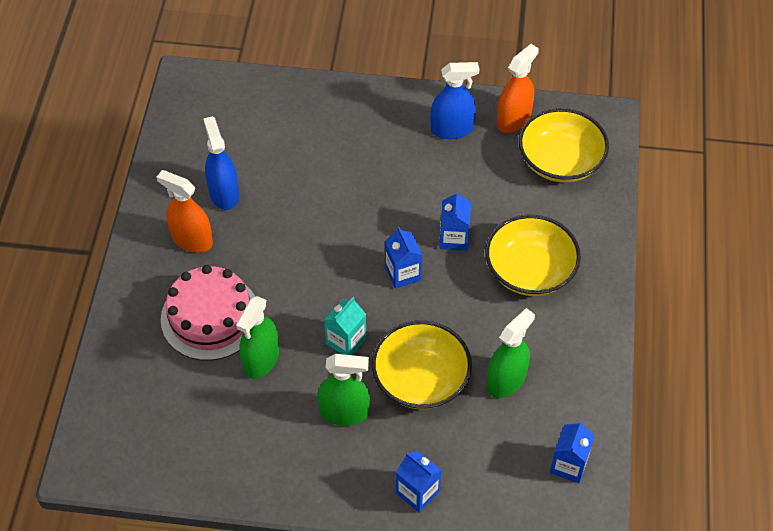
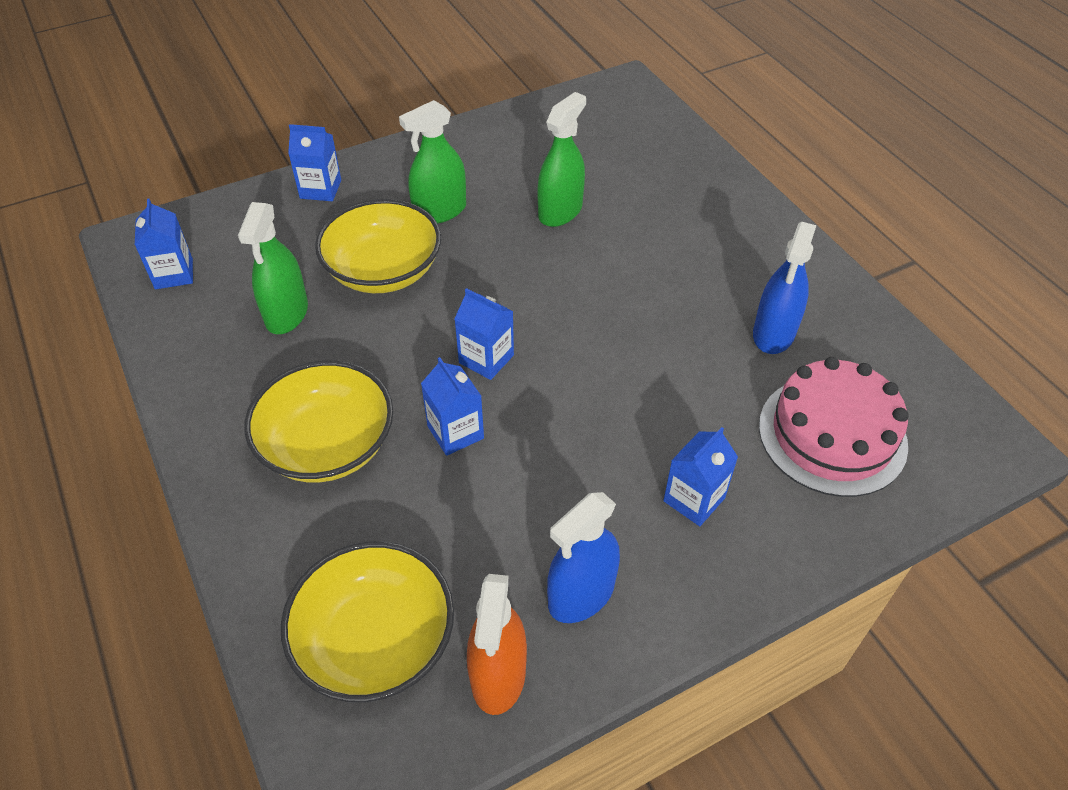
camera: 145 degrees right, 5 degrees down
(192, 240) = (747, 272): orange spray bottle -> none
(210, 317) = (646, 219): pink cake -> pink cake (832, 435)
(224, 194) = (773, 333): blue spray bottle -> blue spray bottle turned 75 degrees clockwise
(261, 360) = (560, 211): green spray bottle -> green spray bottle turned 45 degrees clockwise
(346, 341) = (491, 265): turquoise carton -> none
(360, 138) = (694, 499): none -> blue carton

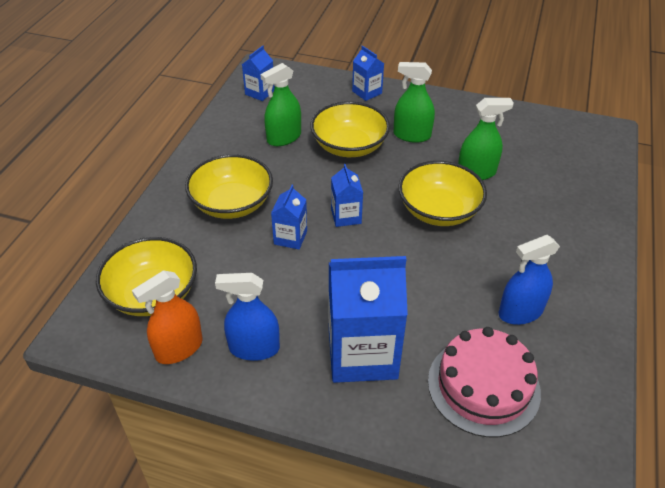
camera: 45 degrees right, 5 degrees down
(574, 281) = (439, 210): none -> yellow bowl
(694, 499) = (362, 354): blue carton -> blue carton, size x2.05

